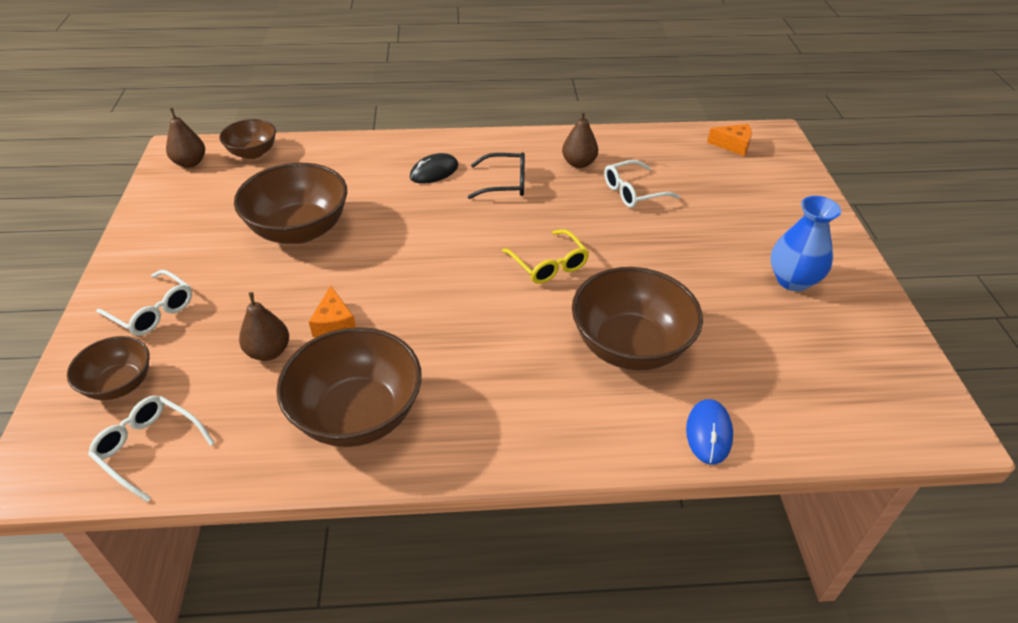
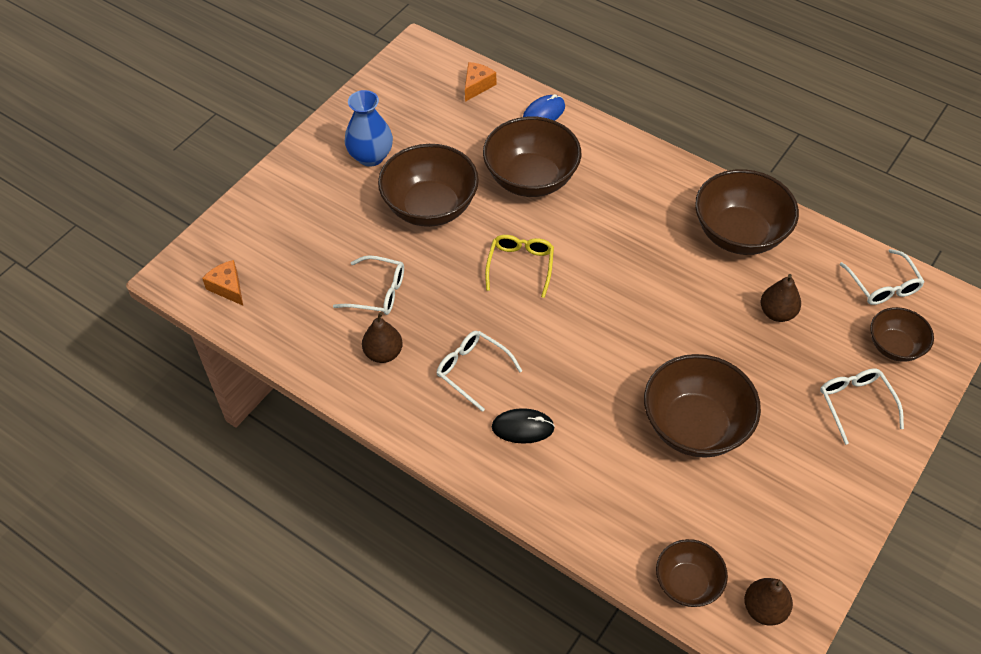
camera: 140 degrees left, 10 degrees up
(334, 324) = (717, 309): orange cheese -> orange cheese (477, 86)
(504, 183) = (473, 371): black glasses -> white glasses
(682, 268) = (430, 207): none -> brown bowl

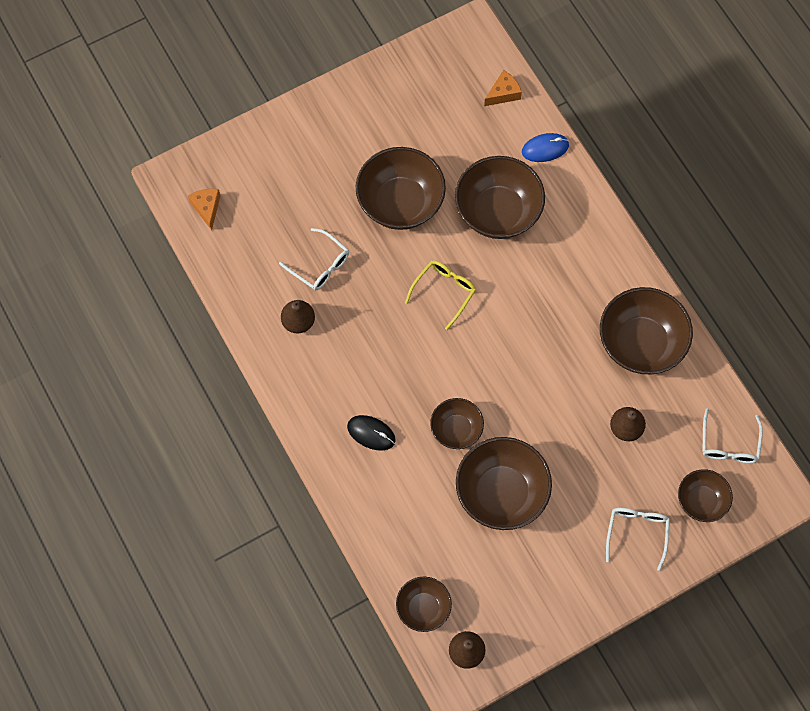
camera: 25 degrees right, 15 degrees up
(371, 156) = (376, 130): blue vase -> none
(473, 371) = (358, 368): white glasses -> none
(610, 385) = (456, 429): none -> brown bowl

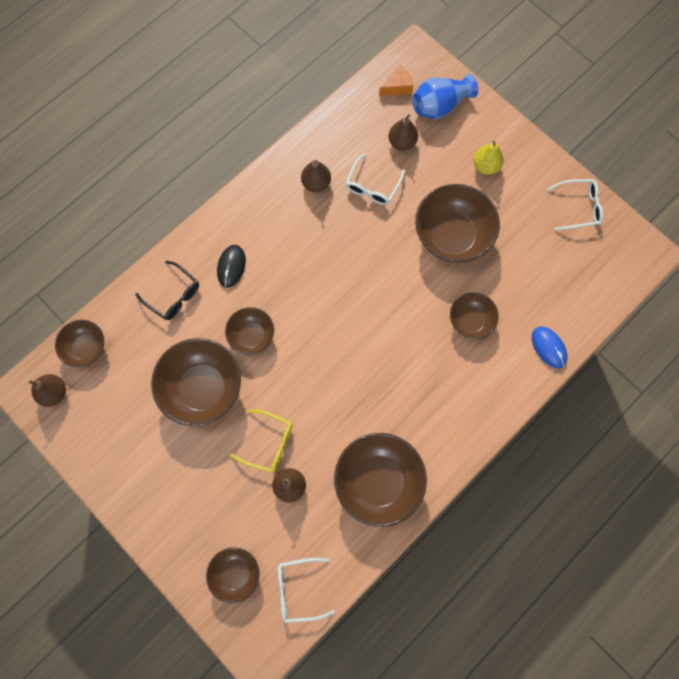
camera: 75 degrees right, 5 degrees up
(244, 172) = (440, 106): none -> blue vase
(277, 222) = (402, 142): none -> brown pear
(331, 148) = (485, 166): none -> yellow pear
(387, 502) = (173, 295): none -> black glasses
(444, 292) = (377, 293): yellow glasses -> yellow glasses (268, 443)
(498, 212) = (470, 320): brown bowl -> brown bowl, size x0.57
(503, 93) = (592, 297): orange cheese -> none
(637, 533) = (191, 518): white glasses -> white glasses (578, 207)

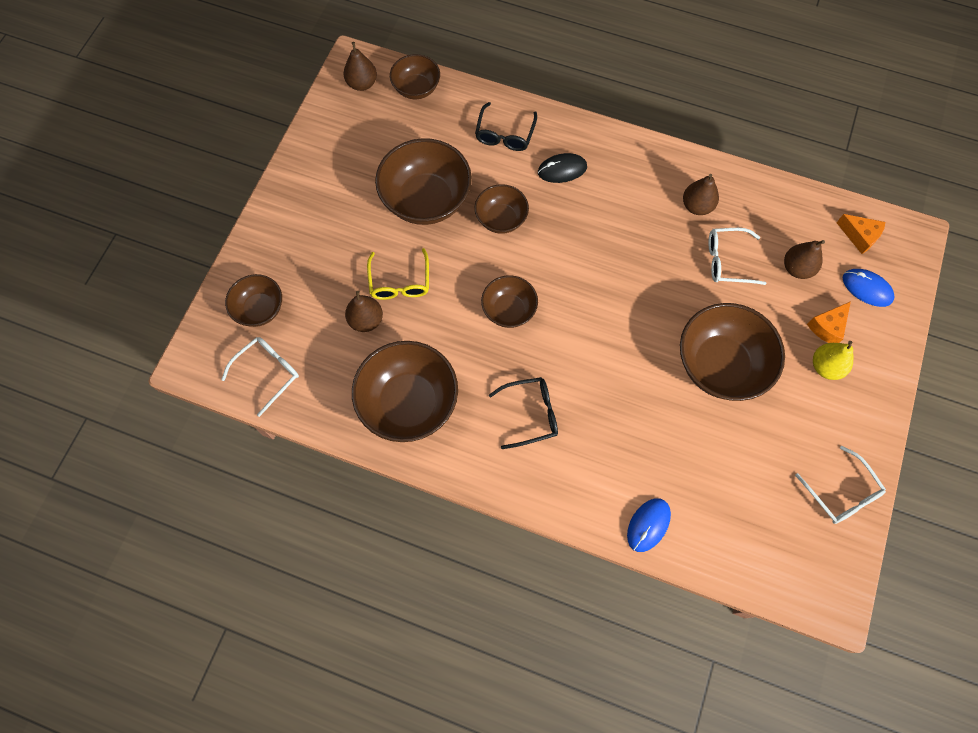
camera: 65 degrees right, 5 degrees down
(299, 589) = (267, 373): white glasses -> white glasses turned 75 degrees clockwise
(429, 391) = (530, 414): none -> black glasses
(440, 106) = (867, 288): blue vase -> blue mouse
(456, 148) = (827, 327): none -> orange cheese
(470, 320) = (633, 425): brown bowl -> brown bowl (509, 310)

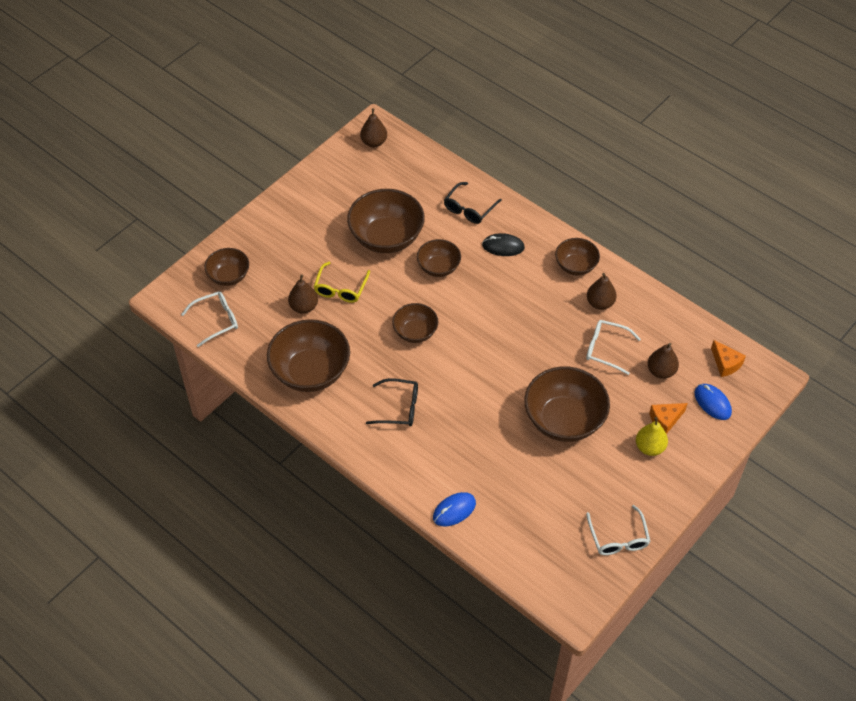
camera: 20 degrees right, 15 degrees down
(416, 88) = (414, 157): brown bowl -> brown bowl (575, 266)

